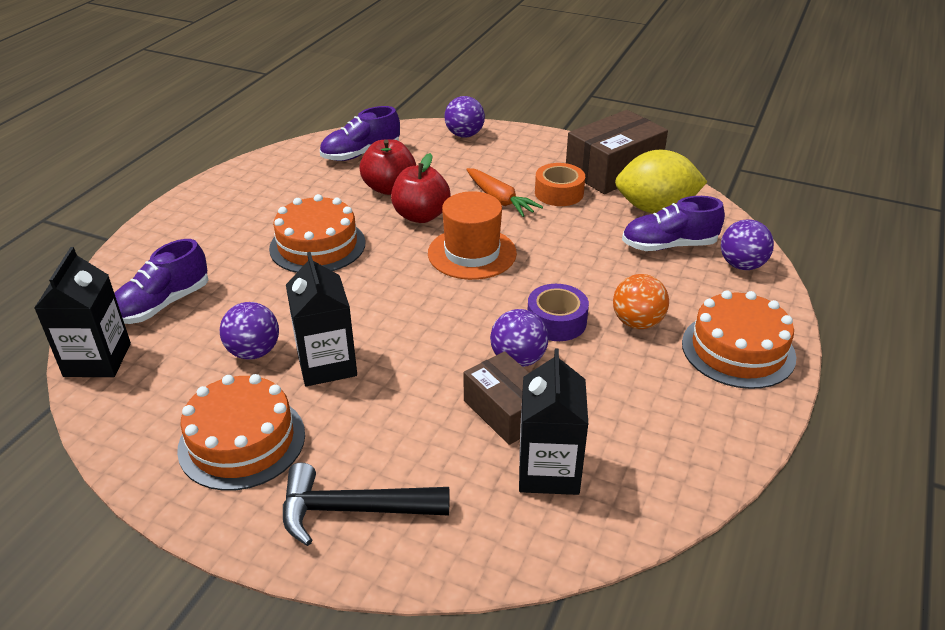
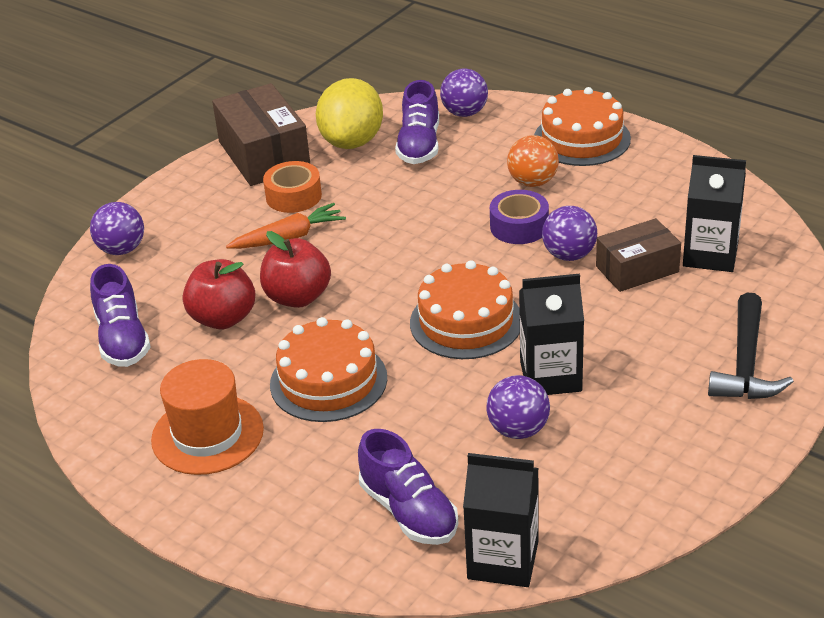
camera: 75 degrees left, 0 degrees up
(242, 441) = (654, 434): orange cake -> orange cake (466, 322)
(472, 253) = (388, 267): orange hat -> orange hat (207, 434)

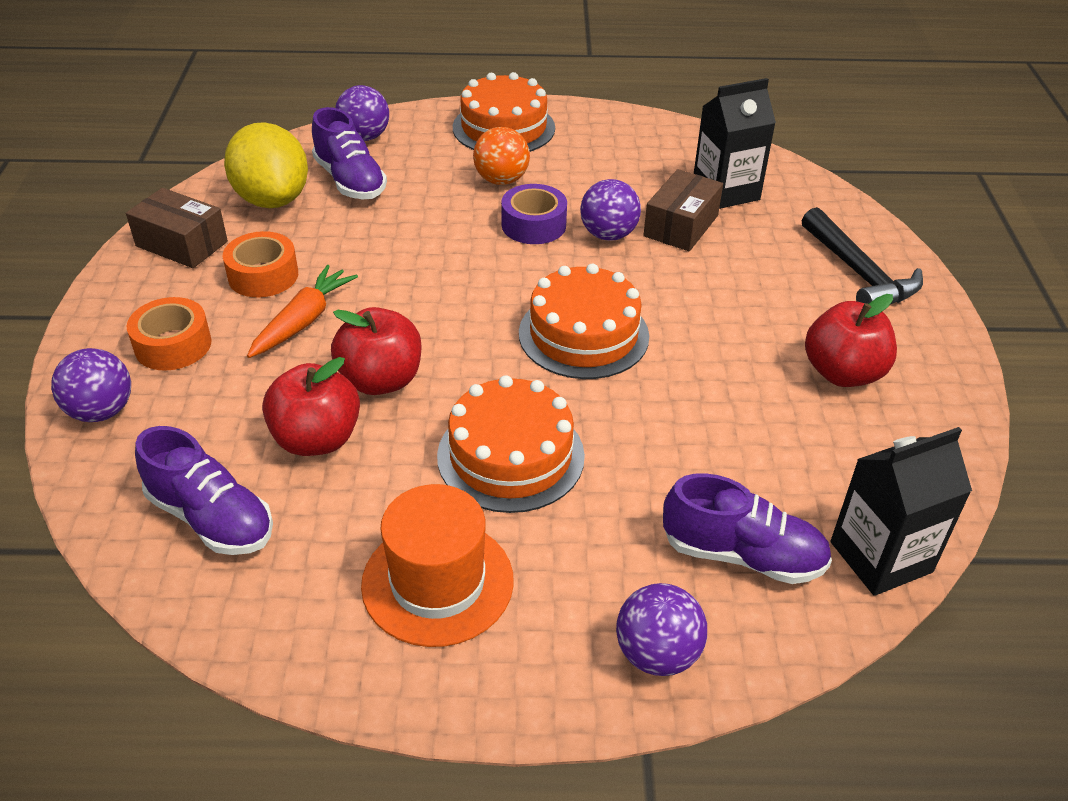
camera: 40 degrees left, 5 degrees up
(197, 223) = (173, 345): none -> orange tape
(264, 155) = (181, 244): brown box -> brown box, size x0.65
(518, 430) = (748, 419): purple ball -> purple ball (657, 654)
(550, 376) = (718, 354): black carton -> none
(632, 431) = (842, 373): none -> red apple

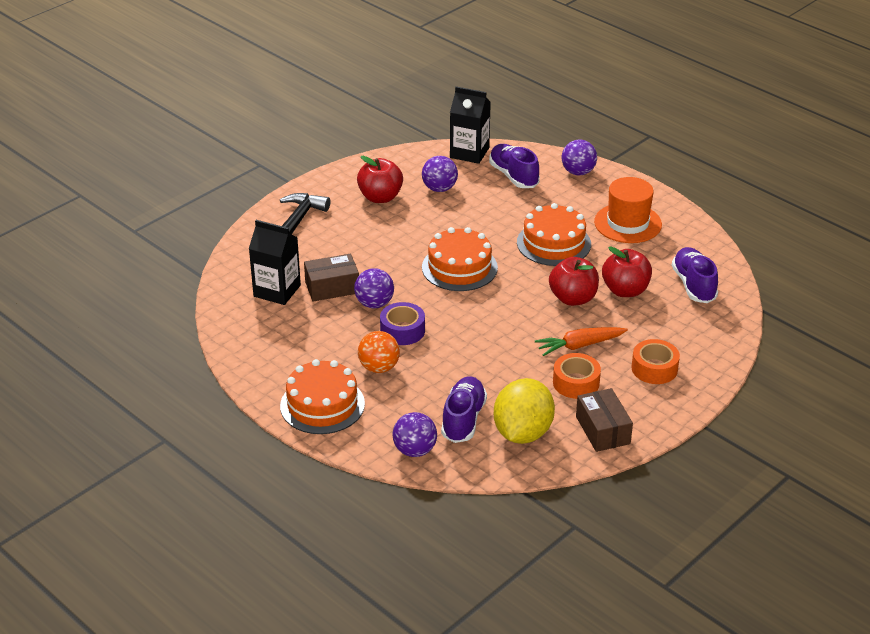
camera: 135 degrees left, 5 degrees down
(101, 411) = (711, 353): purple ball -> purple ball (439, 188)

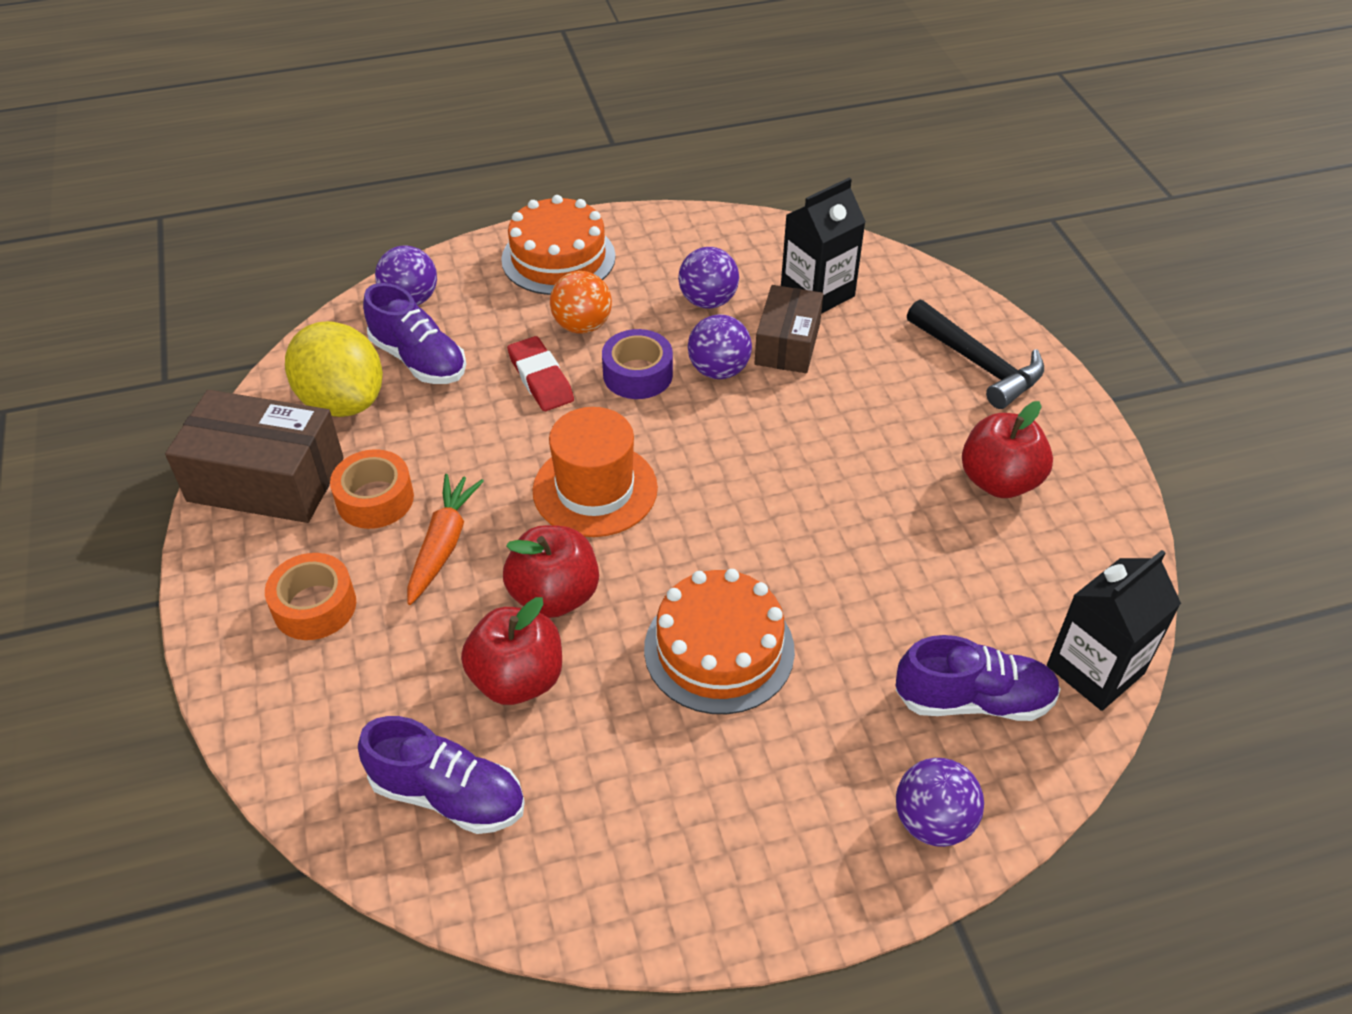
camera: 120 degrees right, 10 degrees up
(437, 364) = (541, 378): none -> red eraser
(439, 188) = (986, 569): purple ball -> purple ball (708, 301)
(459, 267) = (738, 494): orange cake -> none
(603, 430) = (266, 479): brown box -> brown box, size x1.54
(628, 223) = (703, 804): orange hat -> orange hat (595, 489)

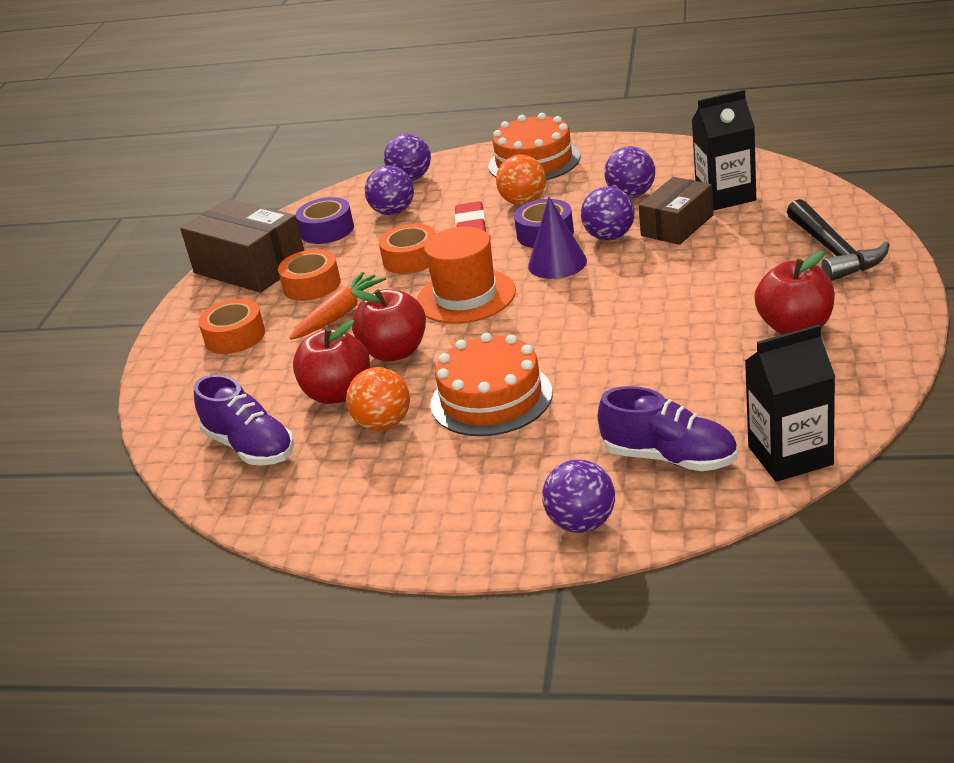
camera: 30 degrees right, 15 degrees down
(342, 401) = (327, 230): yellow lemon -> purple tape
(419, 360) = (393, 212): purple shoe -> purple ball
(488, 436) = (411, 259): none -> orange tape
(607, 718) = (383, 424): none -> orange ball
(679, 420) = (557, 263): none -> purple cone

